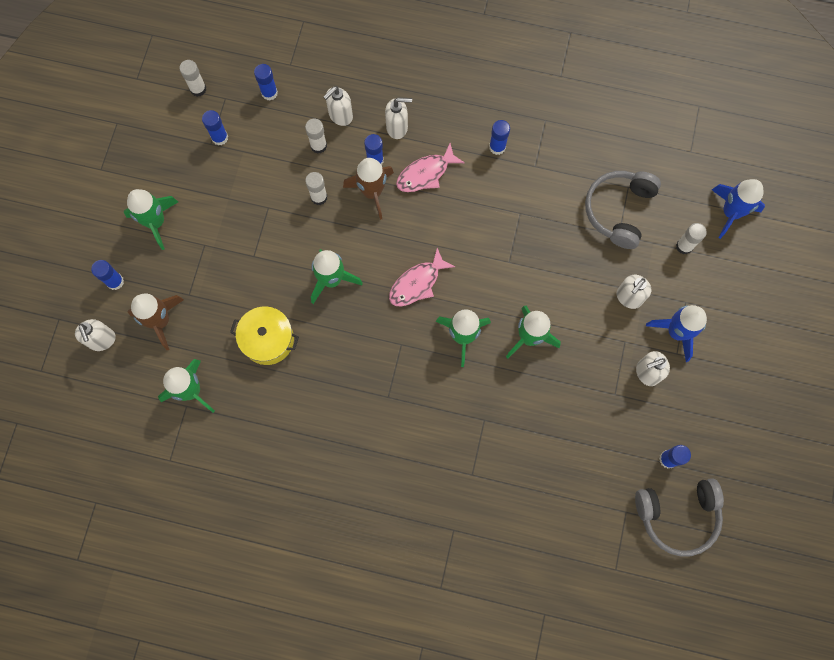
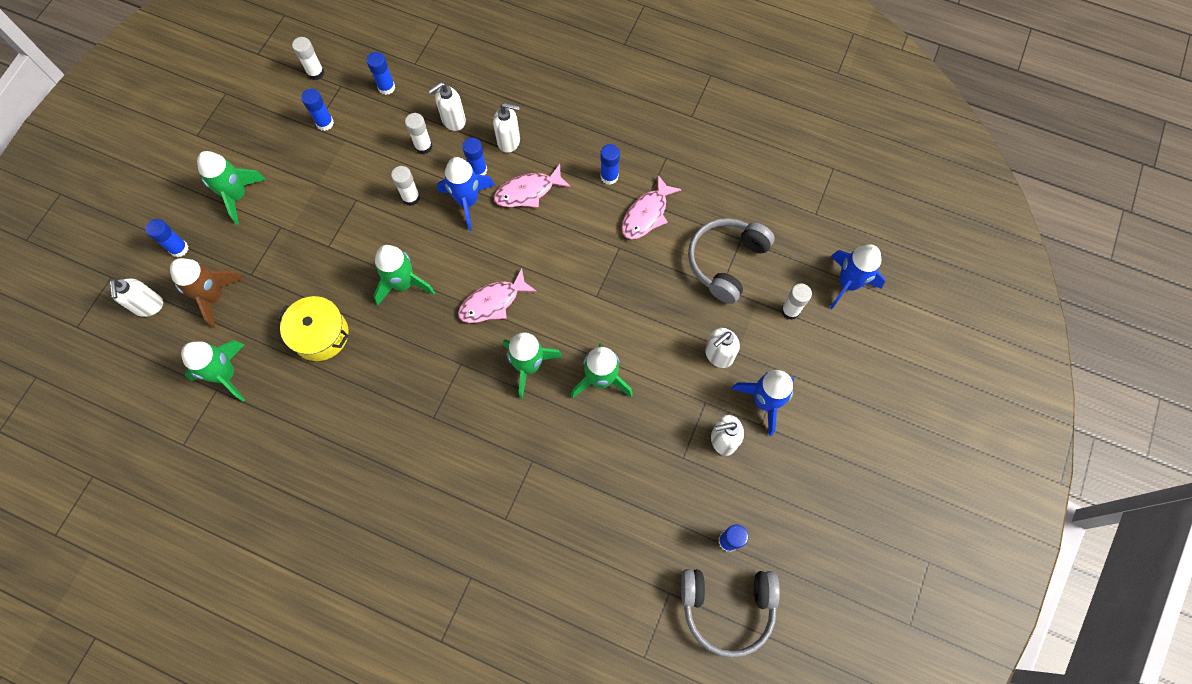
camera: 10 degrees right, 5 degrees down
(372, 192) = (467, 201): brown rocket -> blue rocket
(538, 177) = (646, 214): none -> pink fish

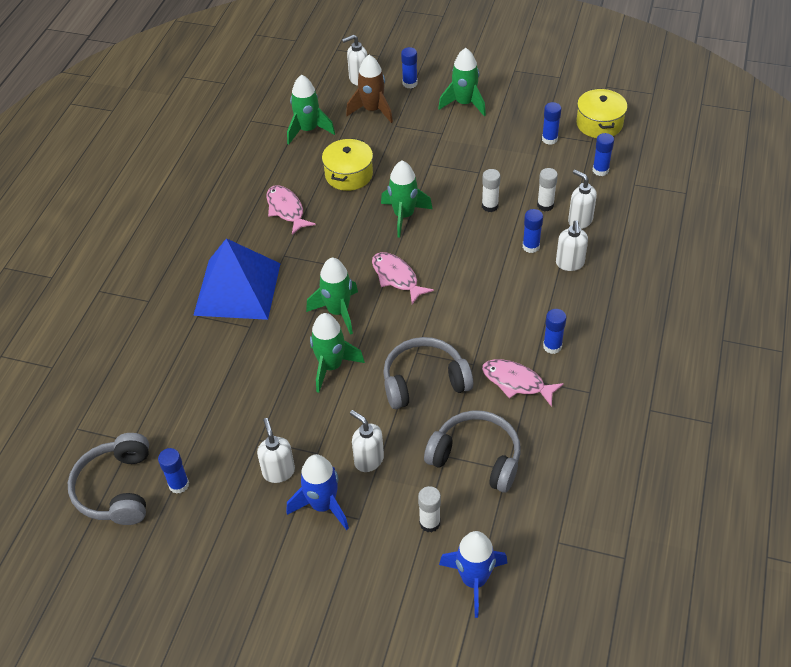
camera: 85 degrees right, 20 degrees down
(316, 73) = (599, 124): white glue stick -> yellow pot
(467, 201) = (495, 244): blue rocket -> none
(473, 472) = (237, 288): none -> blue pyramid
(528, 191) = (517, 285): pink fish -> pink fish (286, 210)
(633, 294) = (424, 381): none -> grey headphones

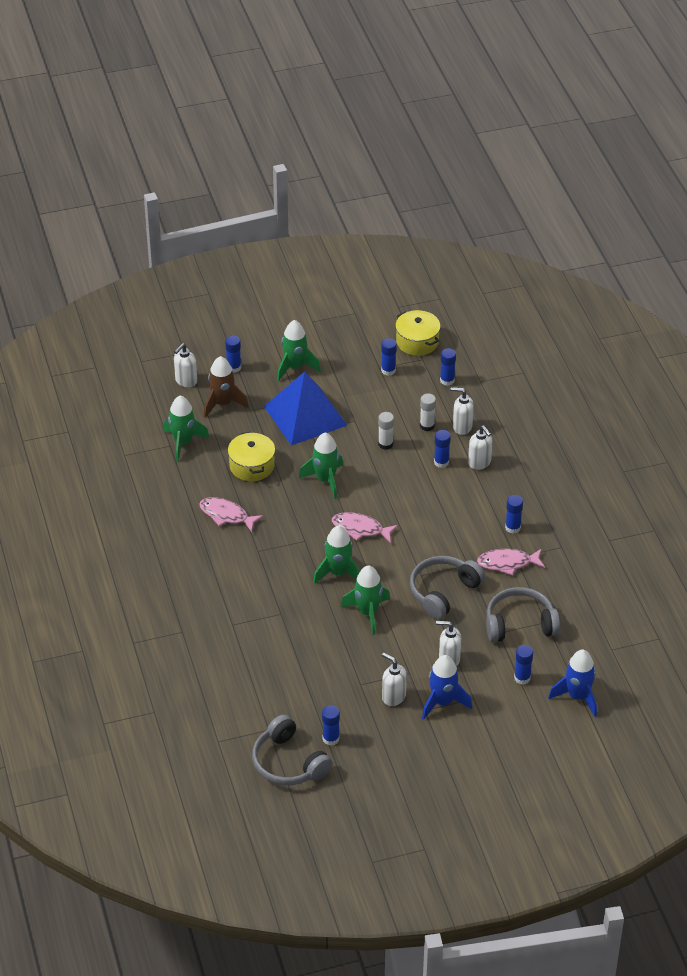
camera: 35 degrees left, 5 degrees down
(237, 288) = (244, 591): blue pyramid -> blue pyramid (305, 415)
(429, 523) = (522, 678): white glue stick -> blue glue stick

